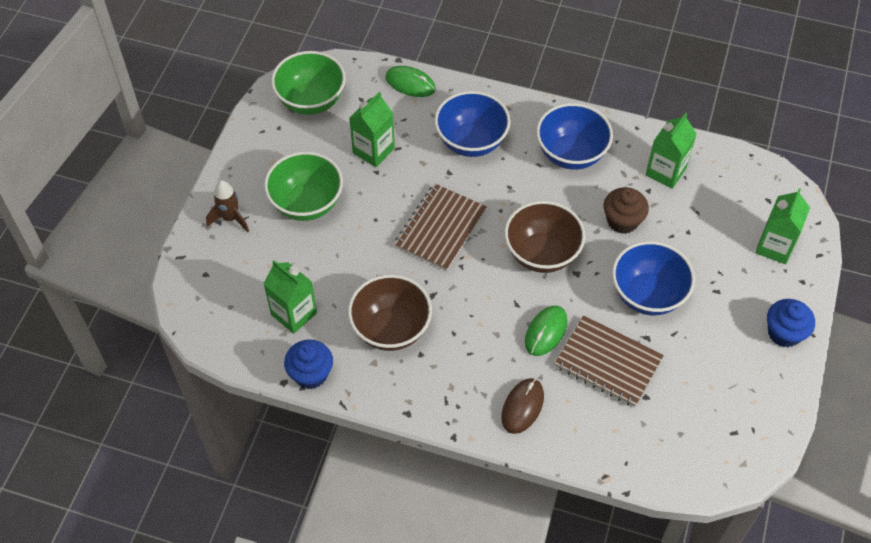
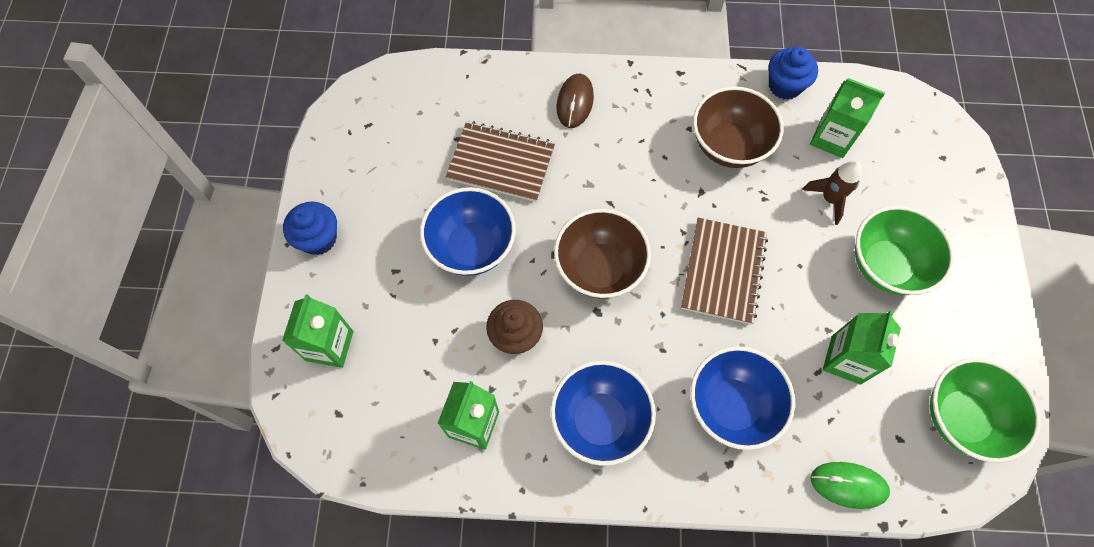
camera: 165 degrees right, 10 degrees up
(230, 218) = (957, 226): brown rocket -> brown rocket (829, 199)
(546, 332) = (571, 180): green mouse -> none

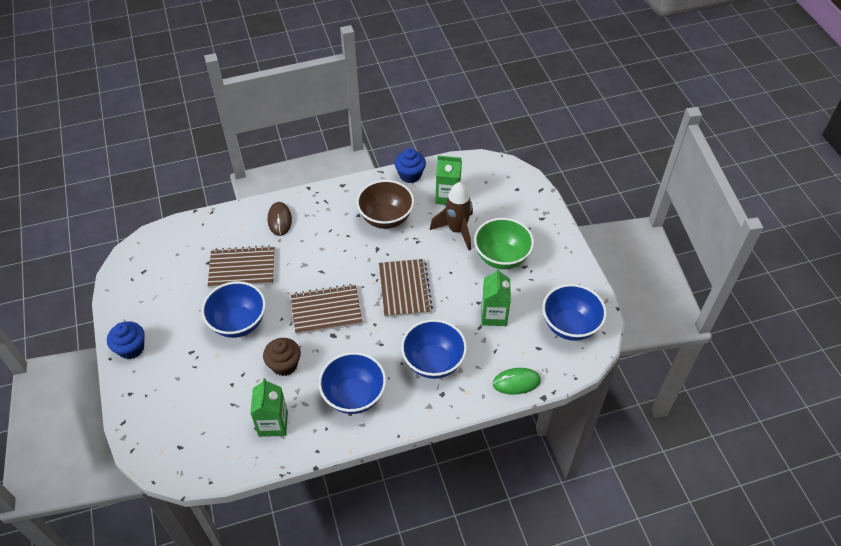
camera: 20 degrees left, 15 degrees down
(329, 346) = (160, 409): green carton -> none
(599, 268) = (326, 310): brown bowl -> brown notebook
(829, 199) = (457, 230): brown rocket -> brown rocket, size x1.51
(961, 418) = (570, 325): green bowl -> blue bowl

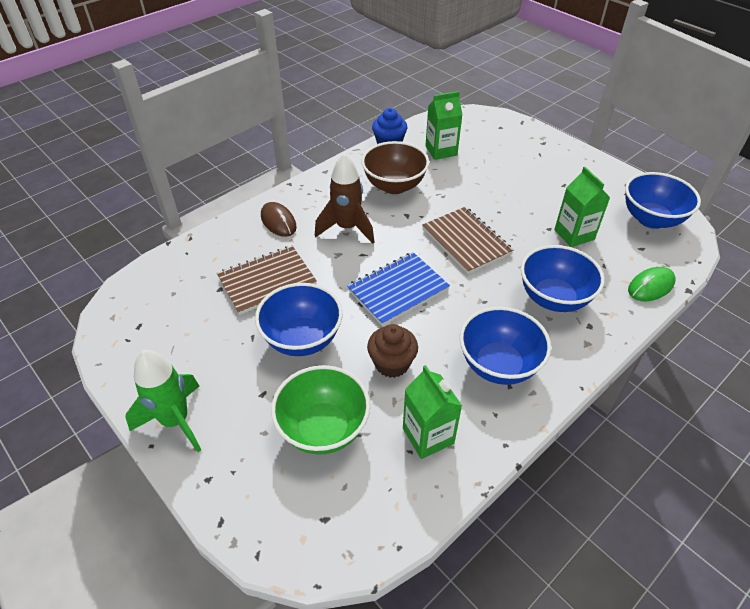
camera: 25 degrees left, 5 degrees down
(131, 348) = (176, 421): blue cupcake -> green rocket
(326, 310) = (398, 290): brown notebook -> blue notebook
(457, 230) = (474, 175): brown rocket -> brown rocket (347, 228)
(501, 257) = (536, 184): green bowl -> green bowl (323, 428)

